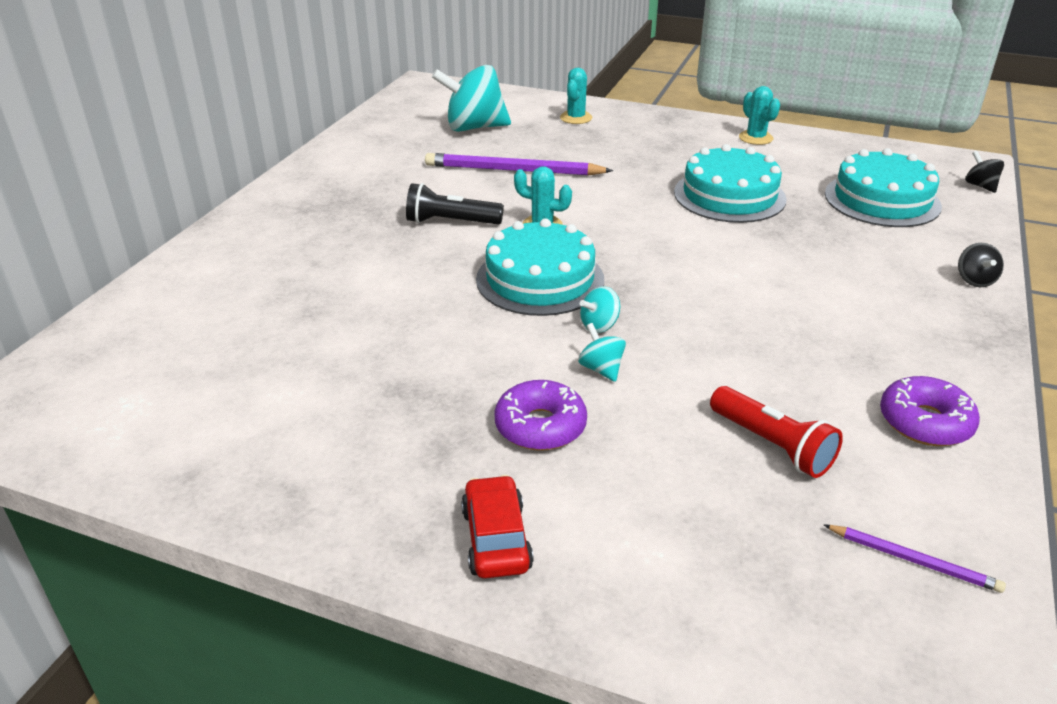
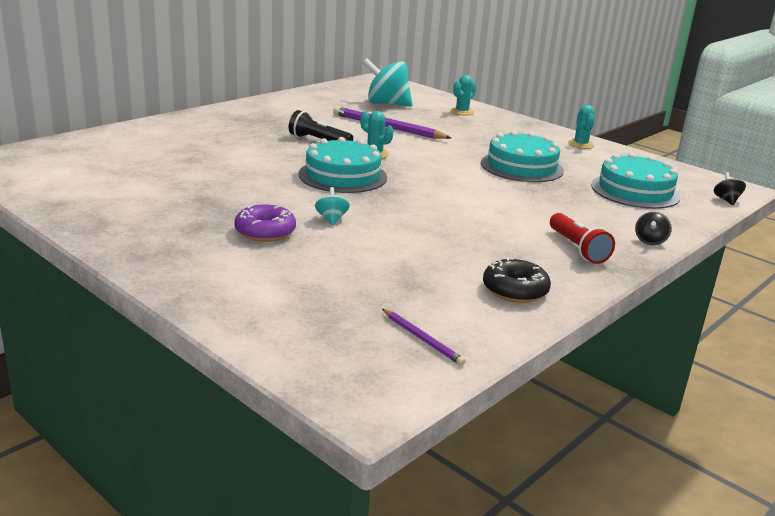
camera: 20 degrees right, 10 degrees down
(496, 539) = (186, 265): red car -> none
(599, 326) = (354, 202): turquoise spinning top -> none
(772, 445) = (397, 274): red flashlight -> red flashlight (577, 248)
(925, 422) = (515, 290): purple donut -> black donut

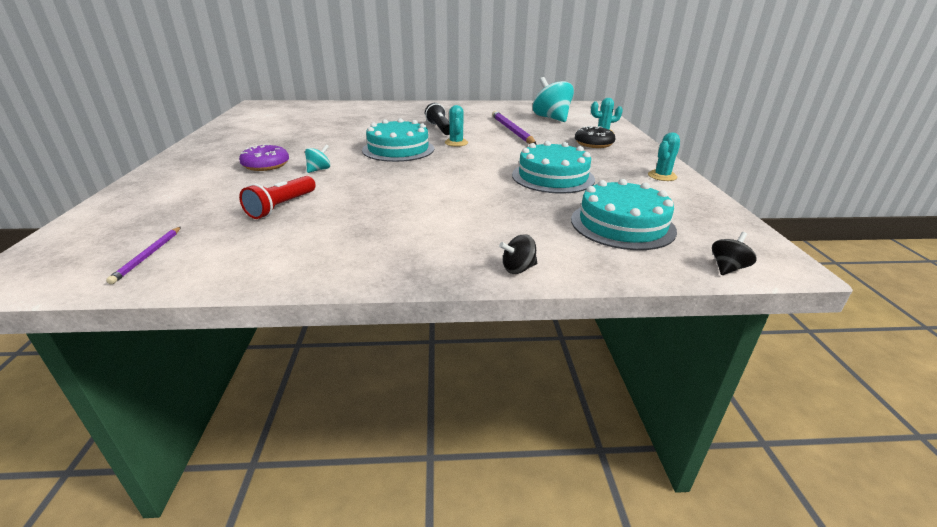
camera: 45 degrees right, 5 degrees up
(515, 290) = (292, 254): black donut -> black donut (593, 144)
(577, 248) = (428, 247): red flashlight -> red flashlight (281, 206)

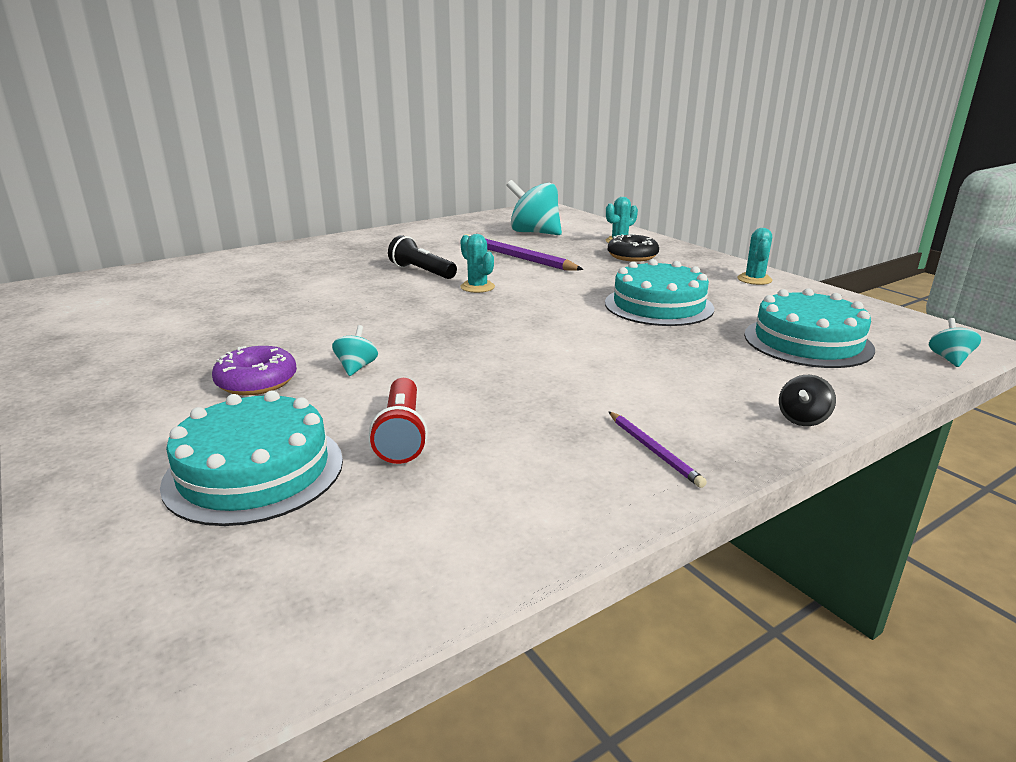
camera: 30 degrees left, 5 degrees down
(148, 256) = (331, 575): purple pencil -> purple pencil (654, 450)
(398, 149) = (417, 312): turquoise cake -> turquoise cake (254, 471)
(727, 268) = (949, 359): black spinning top -> turquoise spinning top

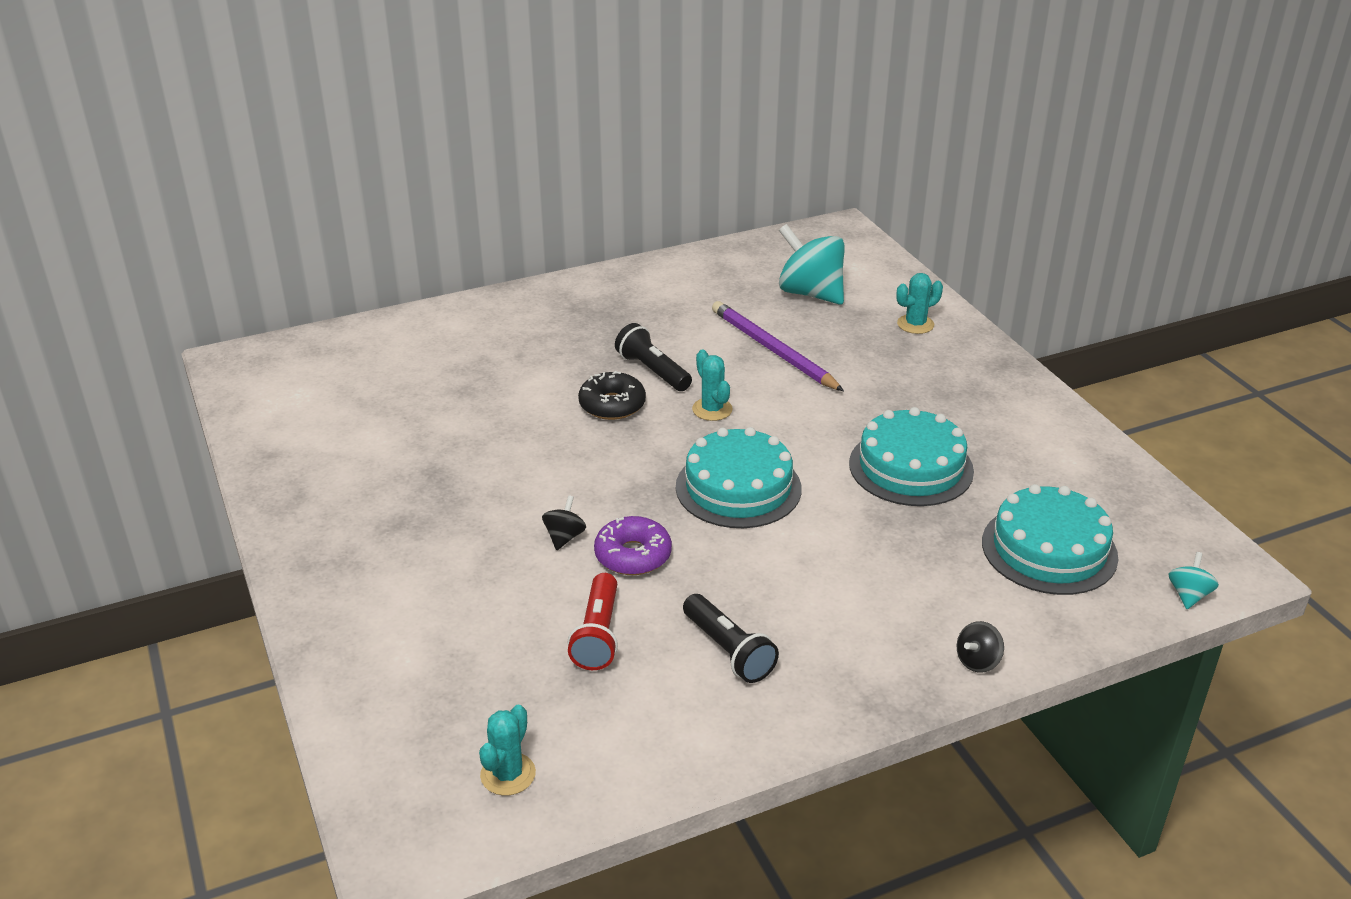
camera: 10 degrees right, 10 degrees up
(254, 471) = (470, 662): turquoise cake -> turquoise cake (738, 487)
(257, 382) = (469, 547): purple donut -> purple donut (633, 555)
(356, 367) = (564, 537): turquoise spinning top -> black spinning top
(547, 434) = (728, 651): none -> black flashlight
(632, 256) = (919, 361): black donut -> black donut (612, 405)
(654, 450) = (818, 682): purple pencil -> none
(754, 279) = (1050, 427): turquoise cactus -> turquoise cactus (508, 774)

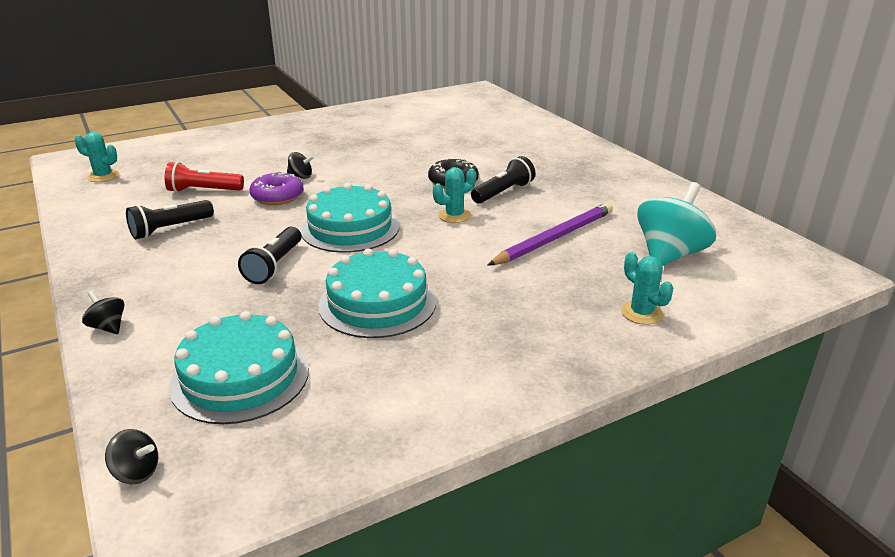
camera: 85 degrees right, 5 degrees down
(833, 544) = (274, 265): none -> black flashlight
(1188, 595) = (136, 472): turquoise spinning top -> black spinning top

